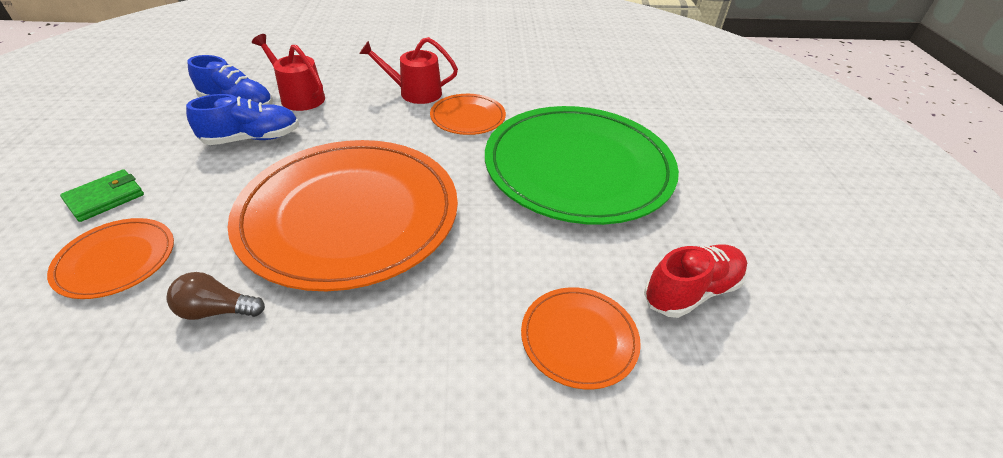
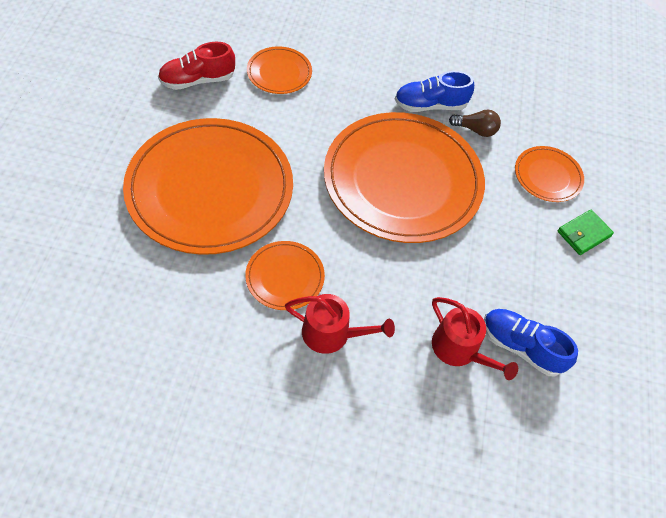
camera: 170 degrees left, 15 degrees up
(252, 138) = (492, 285): blue shoe -> blue shoe (430, 105)
(578, 167) = (210, 189): green plate -> orange plate

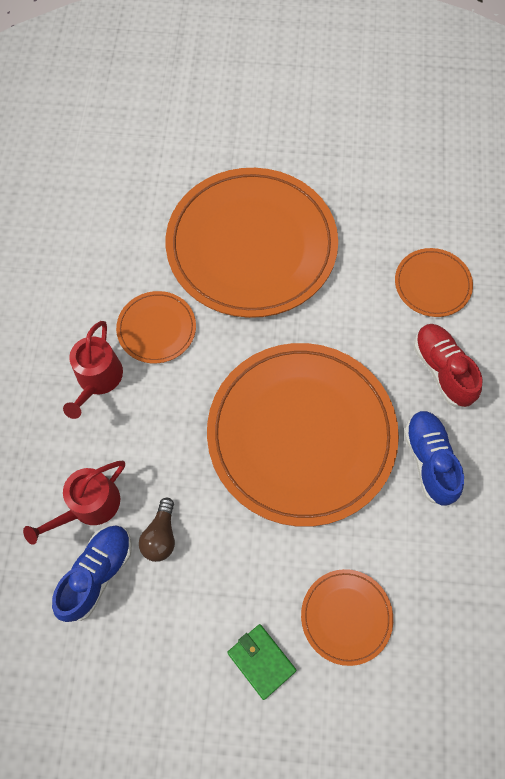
camera: 90 degrees right, 10 degrees up
(198, 80) = (396, 207): red shoe -> red shoe (442, 370)
(475, 130) = (402, 520): brown light bulb -> brown light bulb (161, 535)

